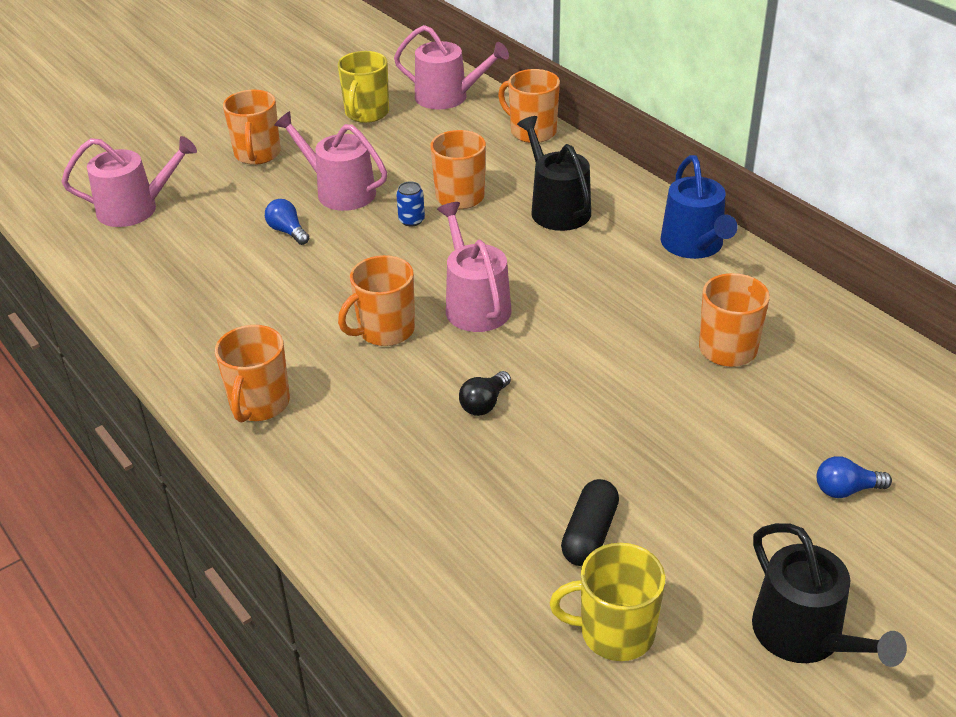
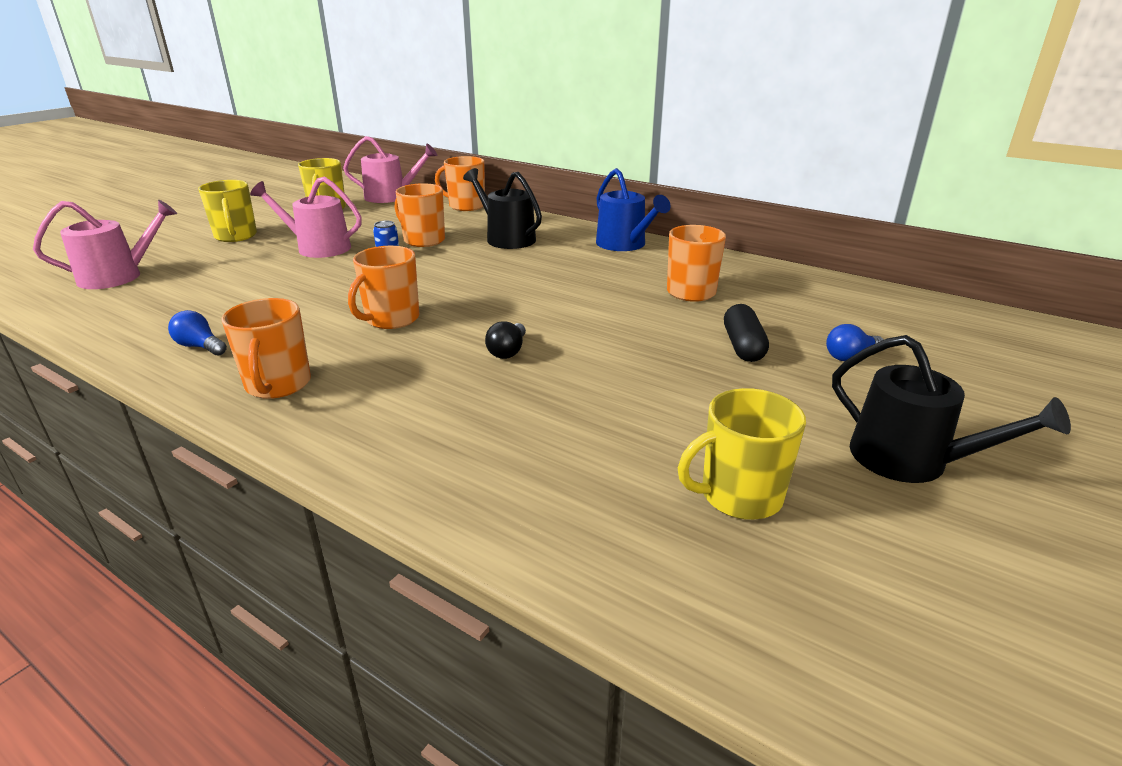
camera: 20 degrees left, 10 degrees down
(257, 154) = (236, 236): orange mug -> yellow mug
(287, 231) = (276, 273): blue light bulb -> blue light bulb (200, 347)
(475, 304) = (467, 294): pink watering can -> none
(589, 534) = (661, 423): black capsule -> black capsule (743, 346)

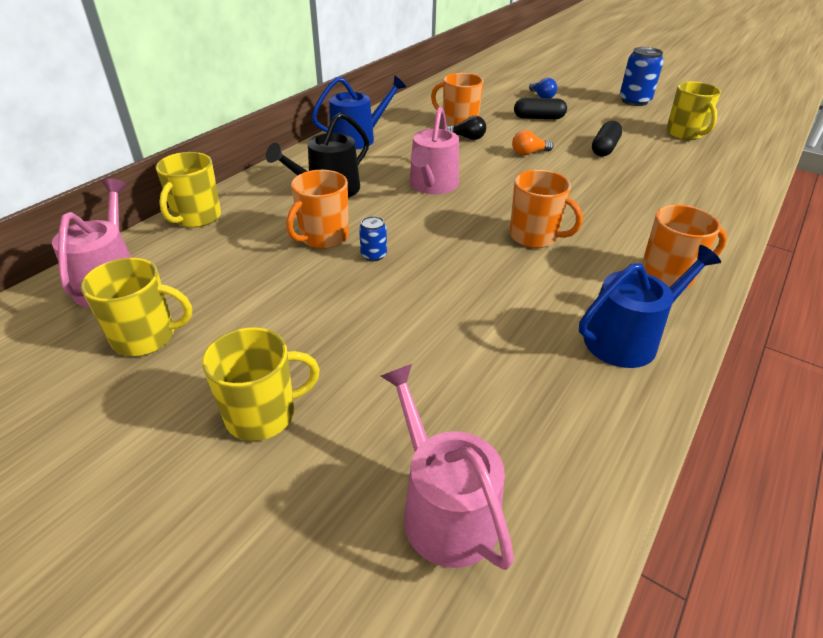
camera: 90 degrees left, 10 degrees up
(200, 347) = (628, 339): blue light bulb -> blue watering can
(318, 248) = (336, 313): pink watering can -> pink watering can (432, 185)
(466, 206) = (196, 217): orange mug -> yellow mug
(508, 351) = (573, 185): black light bulb -> black light bulb (467, 138)
(605, 330) = (528, 153): none -> orange light bulb
(636, 390) = (604, 148): none -> black capsule
(910, 460) = (634, 101): black watering can -> blue can

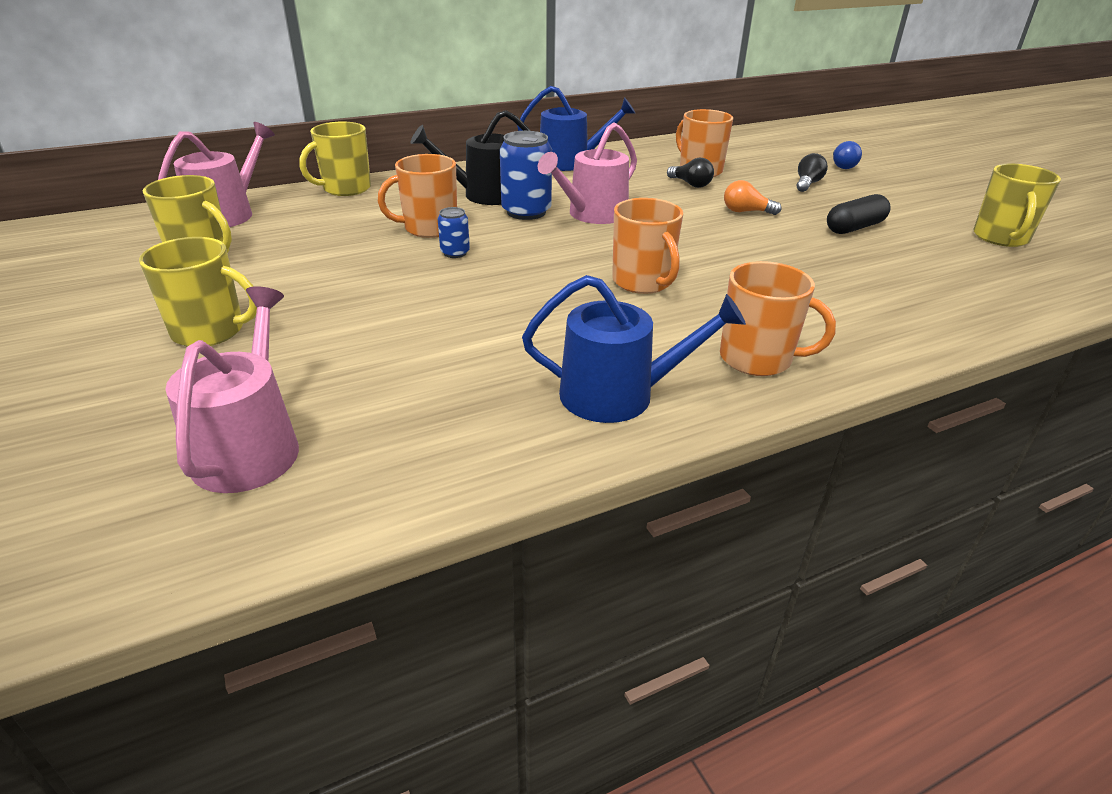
camera: 30 degrees right, 5 degrees down
(538, 118) = (807, 184): black capsule -> black light bulb
(634, 101) = (972, 192): blue can -> blue can (526, 212)

